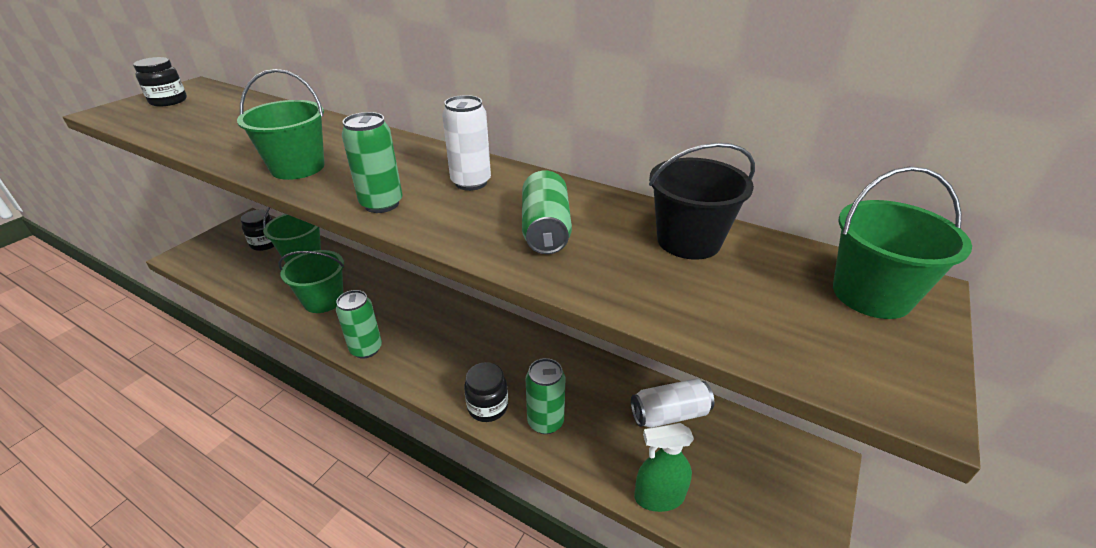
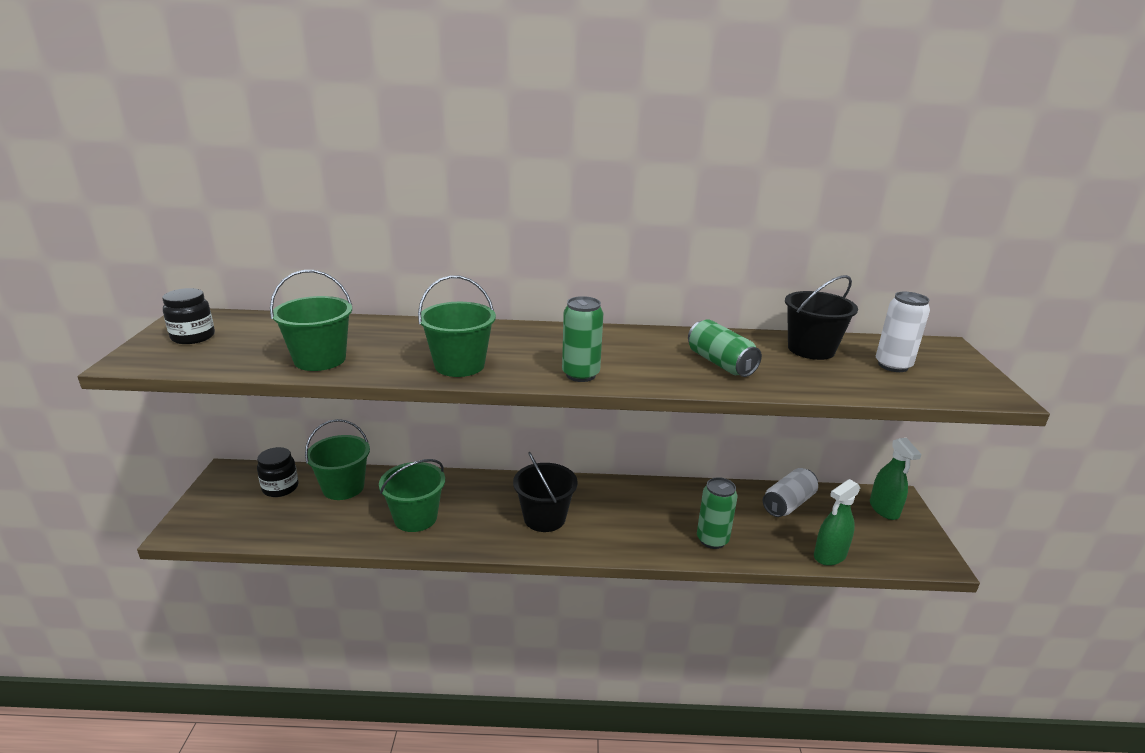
camera: 30 degrees left, 10 degrees down
(366, 349) = (508, 542): green can -> none
(417, 337) = (544, 518): none -> black bucket
(471, 182) = (622, 346): white can -> white can (893, 365)
(487, 407) = (659, 546): black jar -> none
(787, 469) = (884, 509): none -> green spray bottle
(871, 295) = (931, 354): green bucket -> green bucket (320, 359)

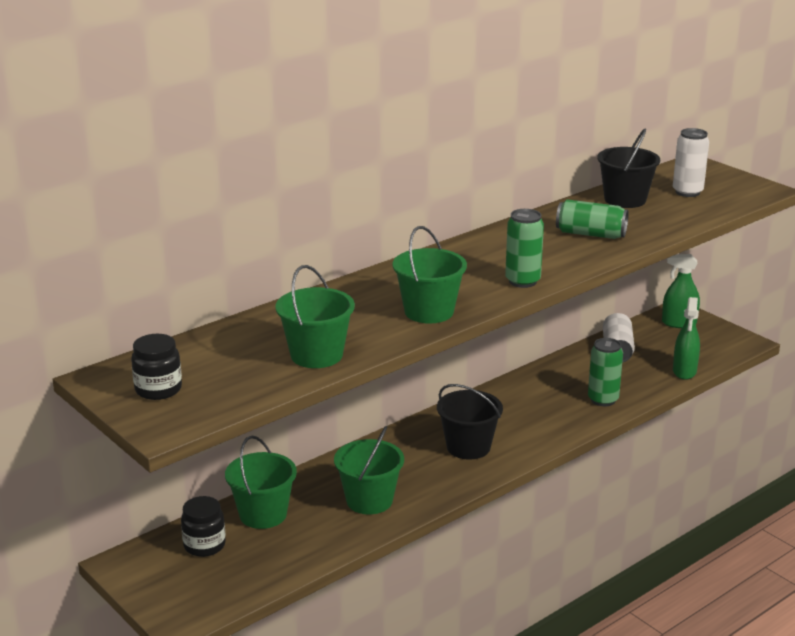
camera: 40 degrees left, 0 degrees up
(884, 509) = (678, 323): green spray bottle -> green spray bottle turned 150 degrees clockwise

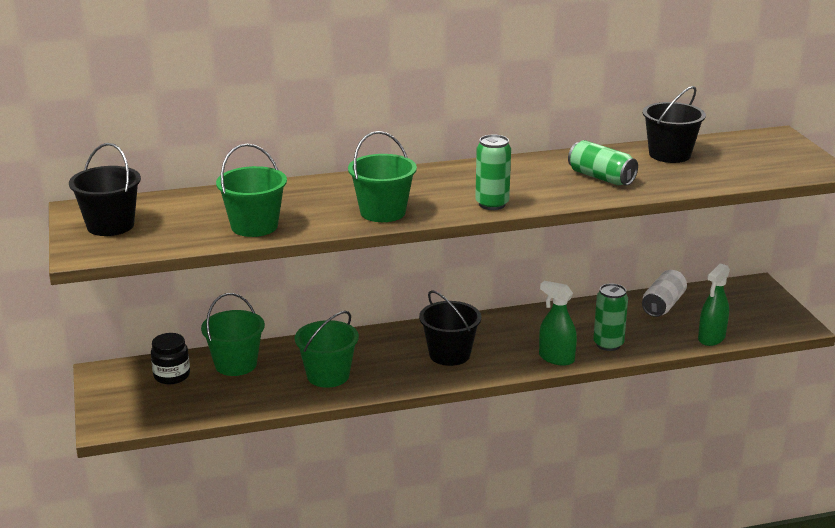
camera: 25 degrees right, 0 degrees up
(158, 389) = (110, 225): black jar -> black bucket
(678, 323) = (747, 295): green spray bottle -> green spray bottle (556, 358)
(687, 192) = (740, 158): white can -> none

